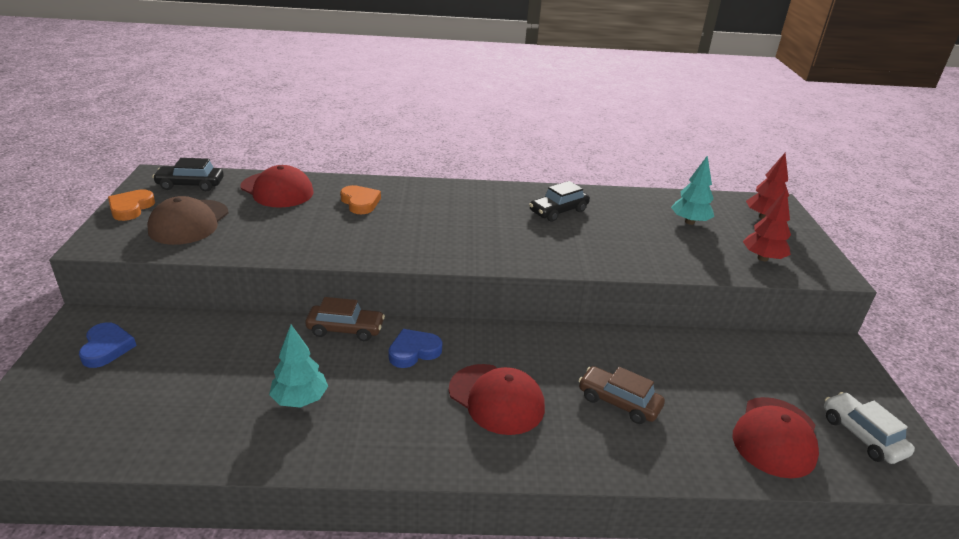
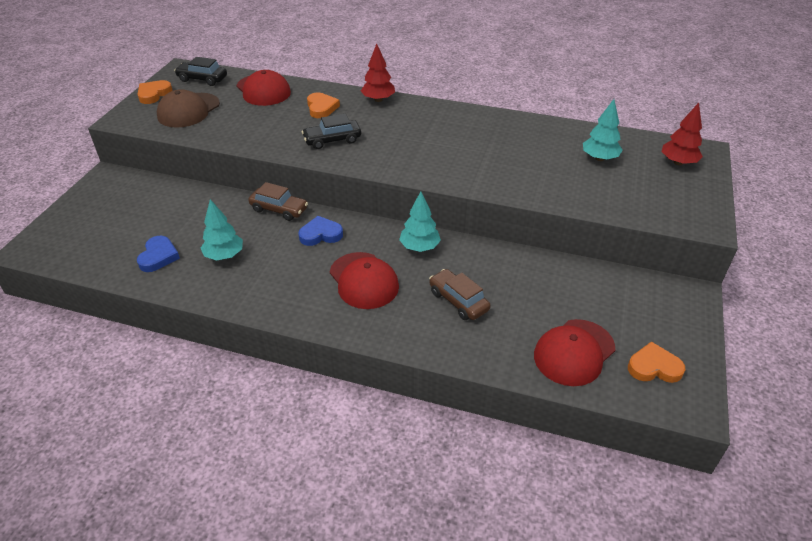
camera: 20 degrees right, 10 degrees up
(106, 348) = (115, 197): blue heart -> blue heart (158, 256)
(539, 347) = (419, 247): none -> turquoise tree
(558, 211) = (483, 134): black car -> black car (332, 140)
(762, 258) = (645, 201): red tree -> red tree (378, 99)
(862, 435) = (654, 367): white car -> orange heart

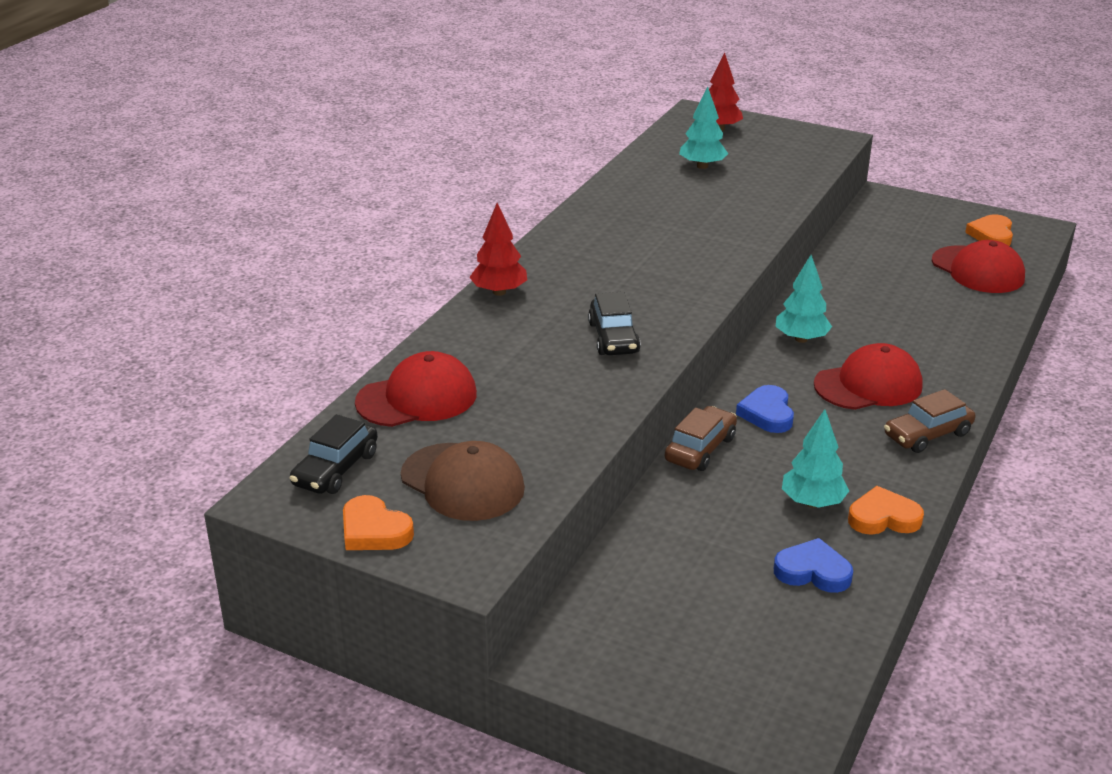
camera: 80 degrees left, 10 degrees down
(321, 108) = (507, 342): orange heart -> orange heart (883, 518)
(458, 301) = (903, 324): brown car -> brown car (927, 435)

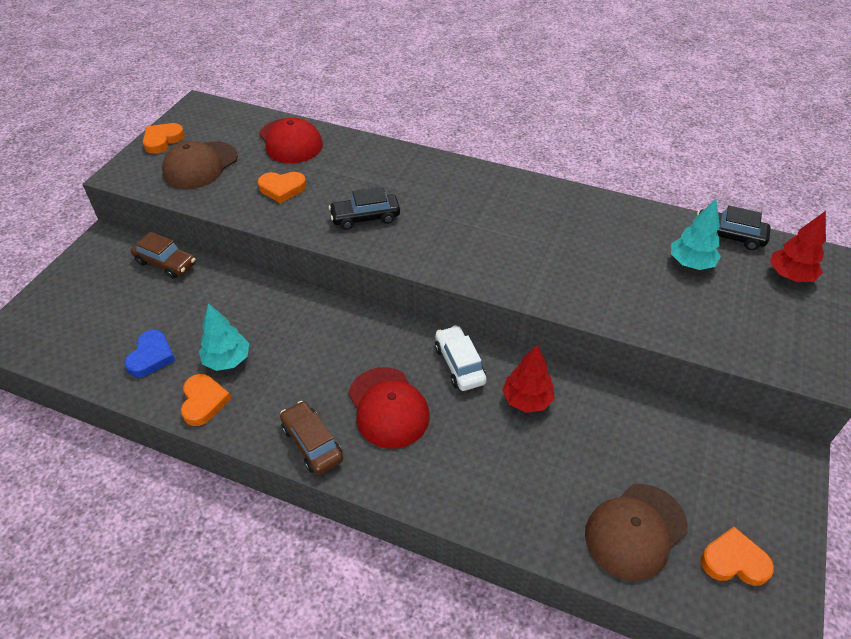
camera: 85 degrees right, 15 degrees up
(336, 469) = (221, 122): black car -> black car (728, 236)
(499, 292) = (426, 162): red tree -> red tree (526, 400)
(539, 402) = (282, 189): none -> orange heart
(700, 449) = (297, 300): brown car -> brown car (166, 263)
(767, 413) = (343, 338): blue heart -> none
(801, 339) = (459, 364): turquoise tree -> white car
(978, 270) = (635, 531): red cap -> brown cap

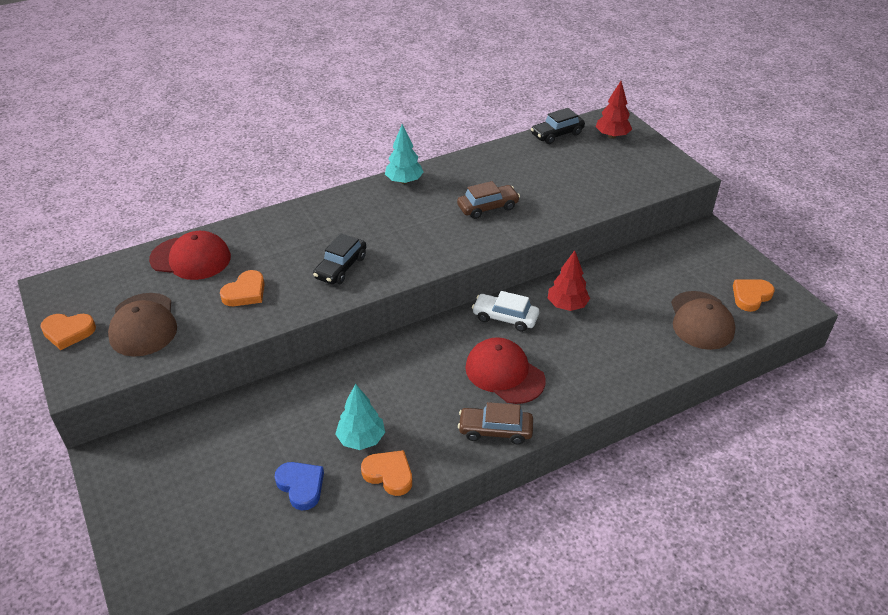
camera: 50 degrees left, 5 degrees down
(162, 140) = (68, 332): orange heart -> orange heart turned 75 degrees counterclockwise
(166, 263) = (197, 426): brown car -> brown car (487, 207)
(388, 407) = (504, 373): red cap -> red cap turned 150 degrees counterclockwise
(690, 263) = (561, 161): turquoise tree -> turquoise tree (404, 181)

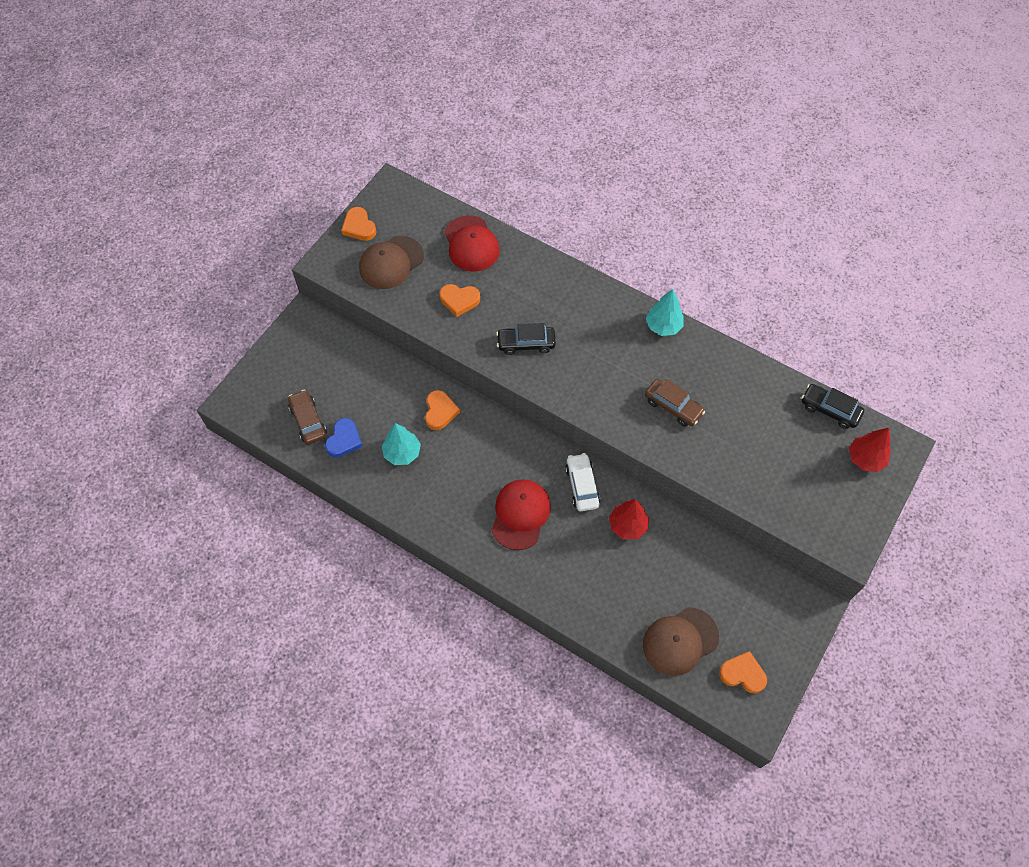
camera: 60 degrees right, 20 degrees up
(389, 474) = (383, 487): orange heart -> orange heart (440, 411)
(495, 430) = (460, 535): brown car -> brown car (308, 421)

